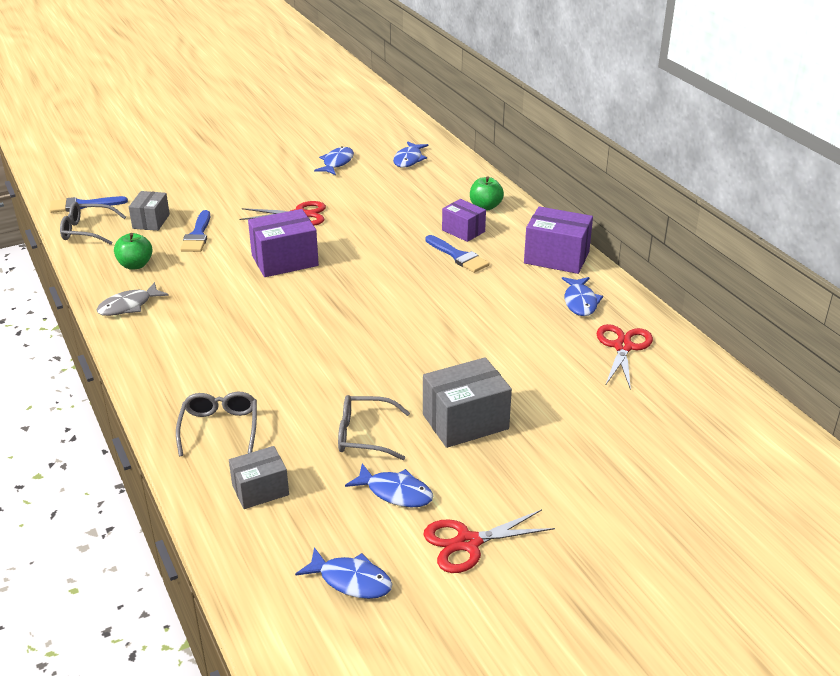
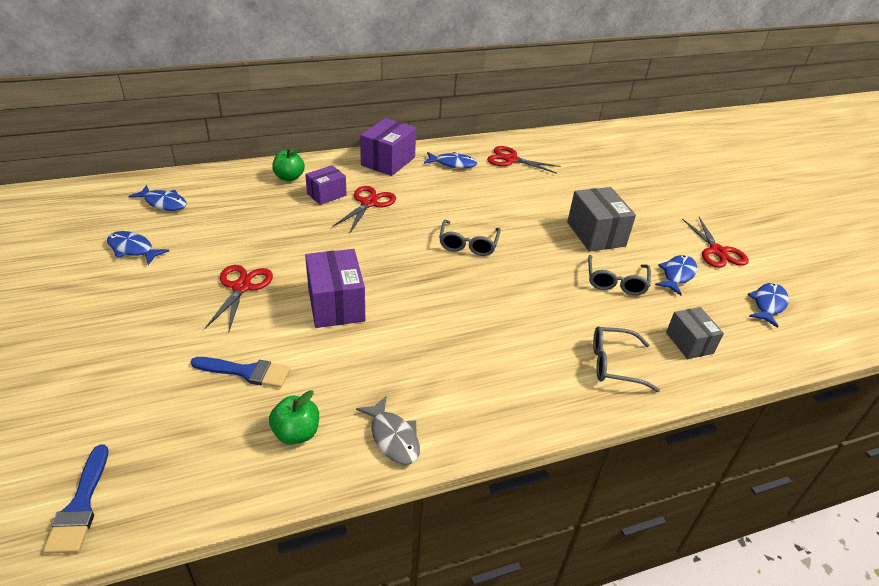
camera: 85 degrees left, 5 degrees up
(88, 231) = (172, 493): grey glasses -> grey glasses (468, 244)
(151, 221) = (184, 418): grey box -> none
(458, 256) = (369, 203): blue brush -> red scissors

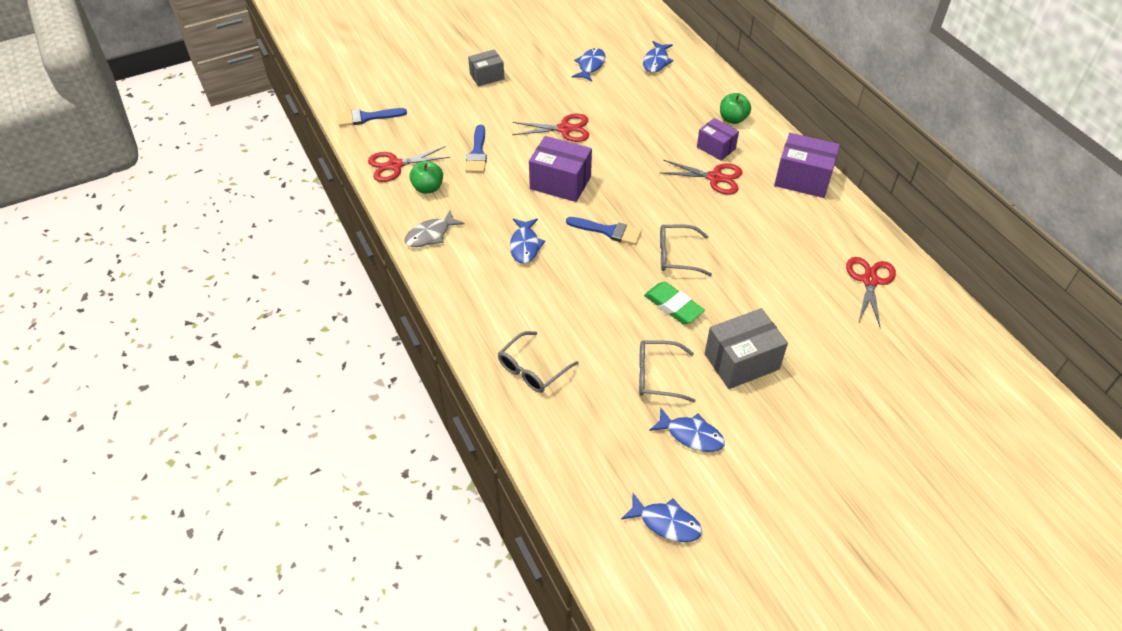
camera: 85 degrees right, 10 degrees up
(336, 304) = (560, 183): purple box -> purple box turned 45 degrees clockwise
(424, 281) = (608, 231): none -> blue brush
(453, 164) = (828, 230): blue fish -> blue fish (525, 246)
(532, 258) = (673, 306): none -> green eraser
(615, 364) = (533, 369): grey glasses -> grey glasses turned 135 degrees counterclockwise
(689, 343) = (578, 432): grey box -> grey box (487, 76)
(717, 251) = (757, 486): red scissors -> red scissors (395, 165)

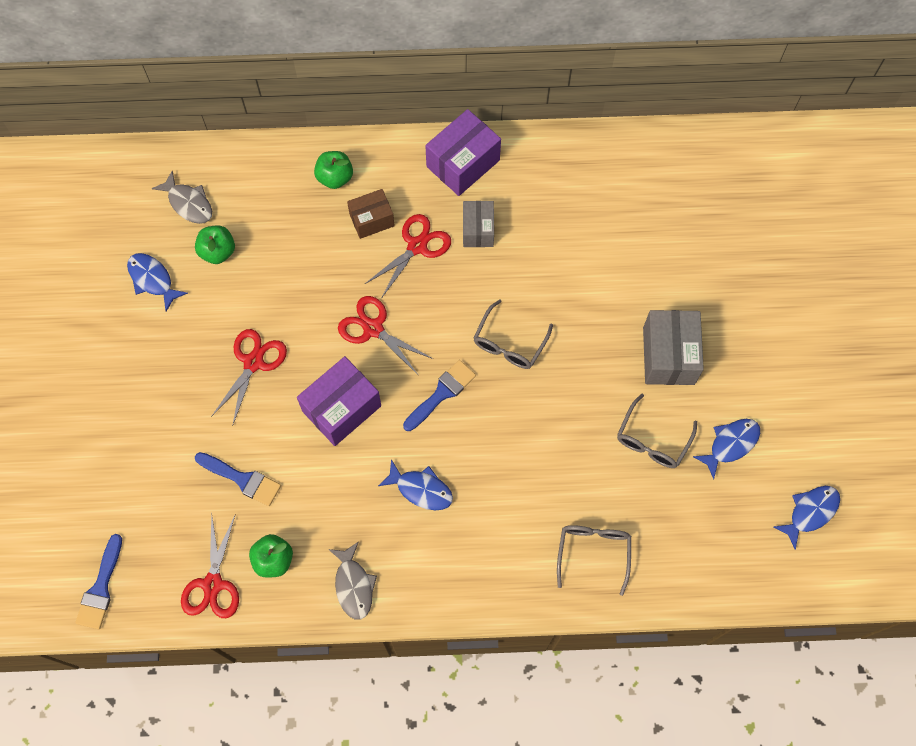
camera: 65 degrees left, 20 degrees up
(487, 76) = (102, 409): grey box -> grey box (478, 230)
(533, 369) = (593, 553): grey glasses -> grey glasses turned 150 degrees counterclockwise
(632, 86) = (218, 251): none -> green apple
(656, 62) = (188, 203): blue fish -> grey fish
(673, 306) = (574, 381): green eraser -> none
(716, 148) = (372, 220): purple box -> brown box
(869, 281) = (625, 187): red scissors -> red scissors (373, 329)

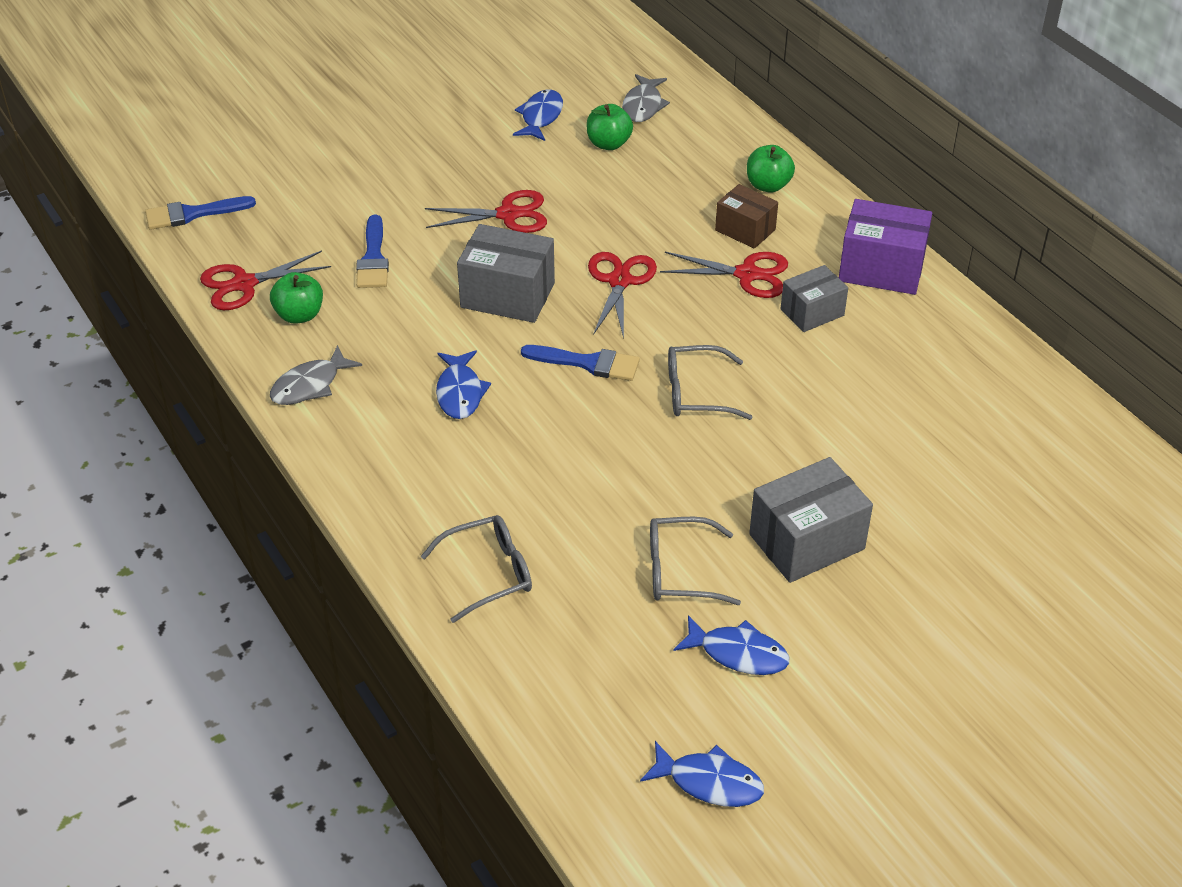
camera: 60 degrees right, 25 degrees down
(341, 408) = (507, 295): purple box -> grey box

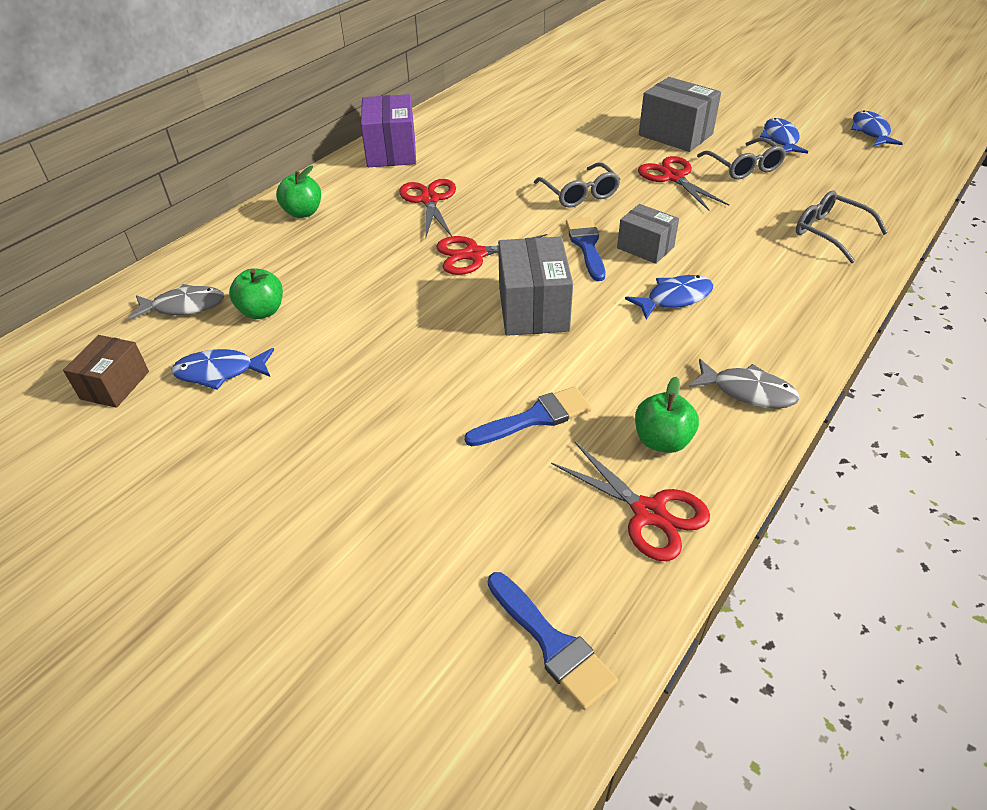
camera: 110 degrees left, 0 degrees up
(508, 214) = (411, 344): red scissors -> red scissors (673, 177)
(745, 230) = (371, 211): brown box -> brown box (115, 385)
(812, 312) = (458, 168): grey box -> grey box (645, 247)

